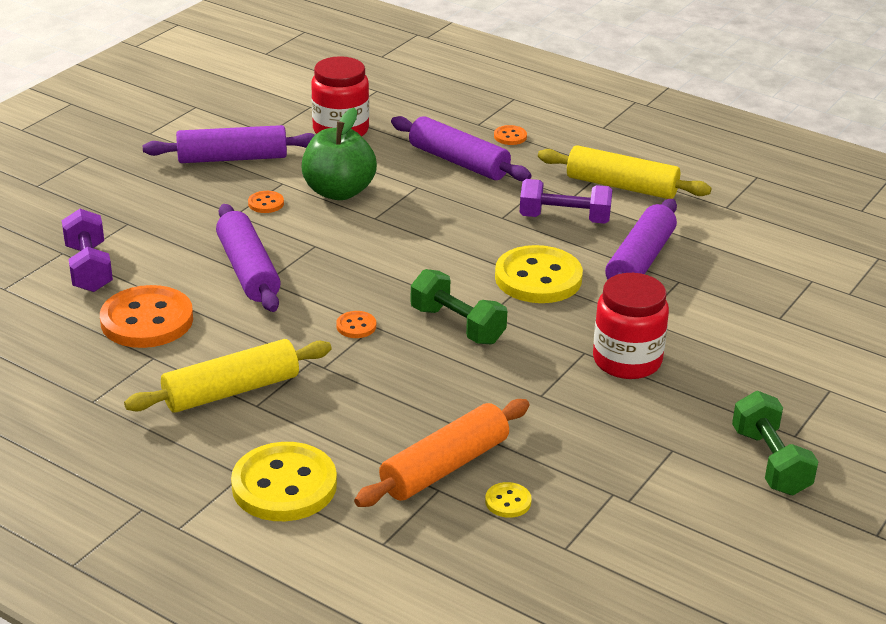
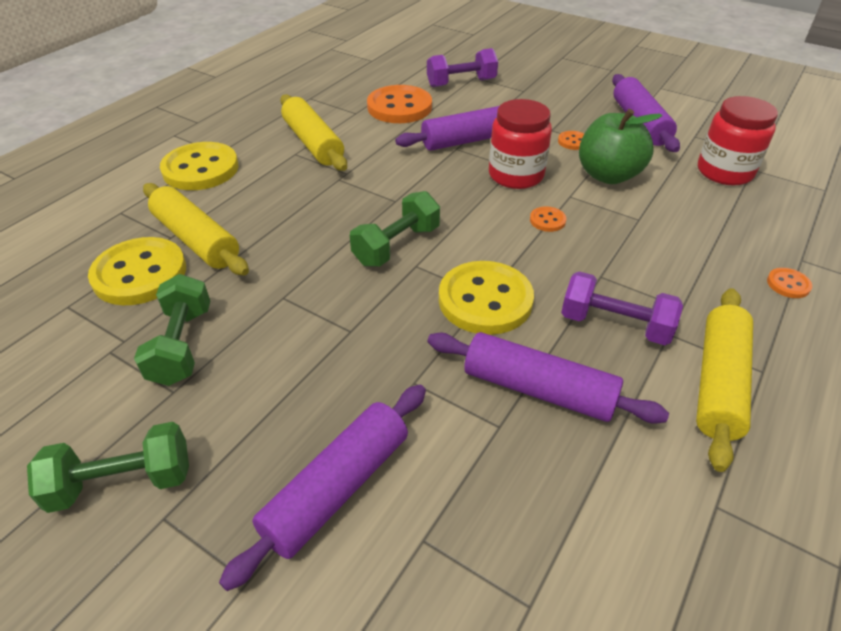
camera: 90 degrees right, 10 degrees up
(356, 326) = (394, 191): orange button -> orange button (547, 220)
(445, 467) = (196, 240): orange rolling pin -> yellow rolling pin
(459, 162) = (704, 245): purple rolling pin -> purple rolling pin (337, 488)
(508, 501) = (140, 274): yellow button -> yellow button, size x2.29
(564, 219) = (615, 325): purple dumbbell -> purple dumbbell turned 75 degrees counterclockwise
(615, 453) = (182, 345): none -> green dumbbell
(627, 360) = (332, 364): red jar -> red jar (516, 175)

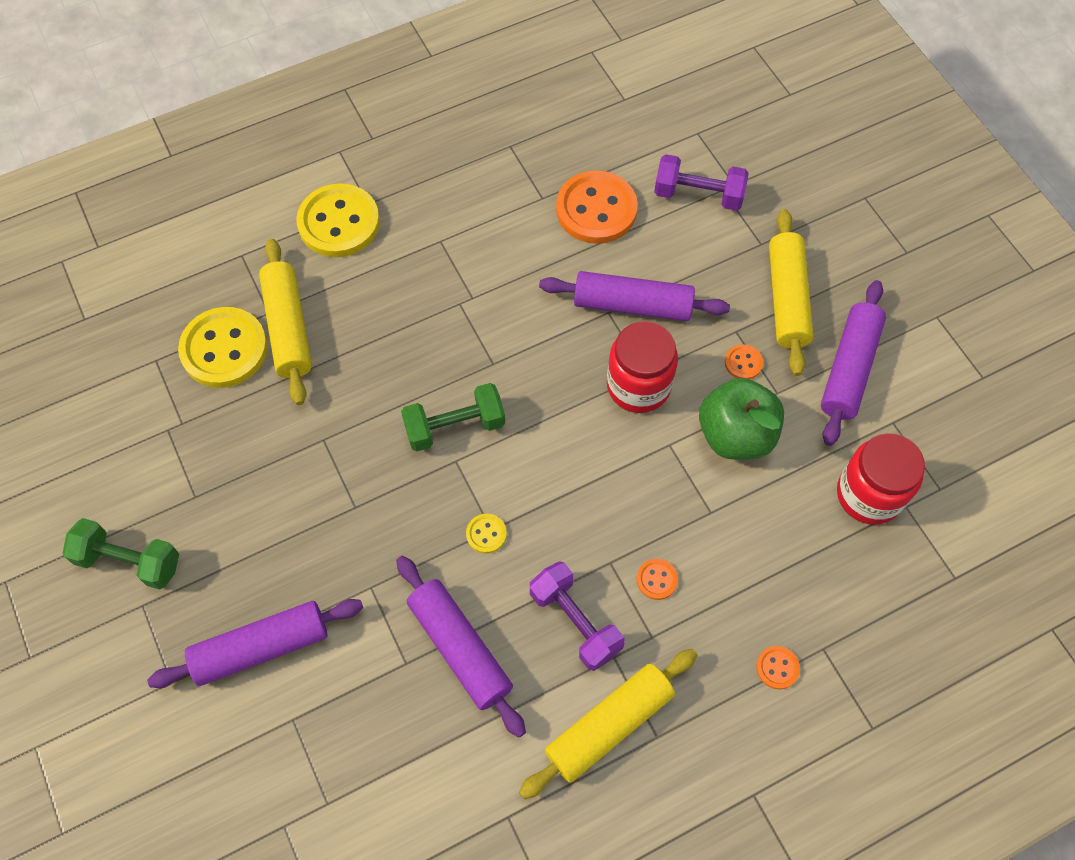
camera: 30 degrees right, 20 degrees up
(182, 345) = (221, 452): green dumbbell -> none
(313, 143) = (468, 231): yellow rolling pin -> yellow rolling pin (787, 299)
(485, 300) = (486, 534): yellow button -> yellow button, size x0.44
(547, 220) = (618, 467): orange button -> orange button (657, 580)

